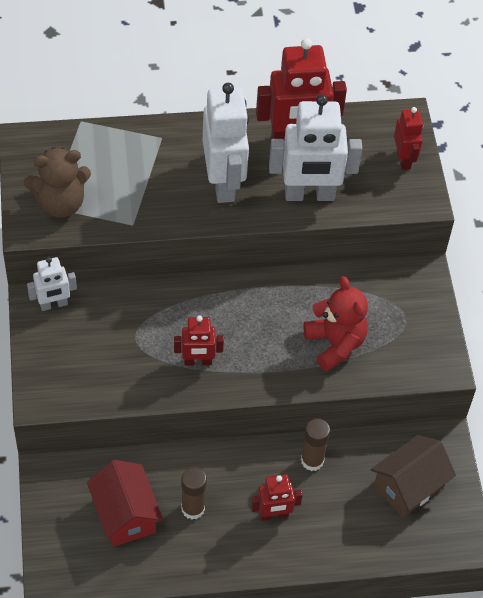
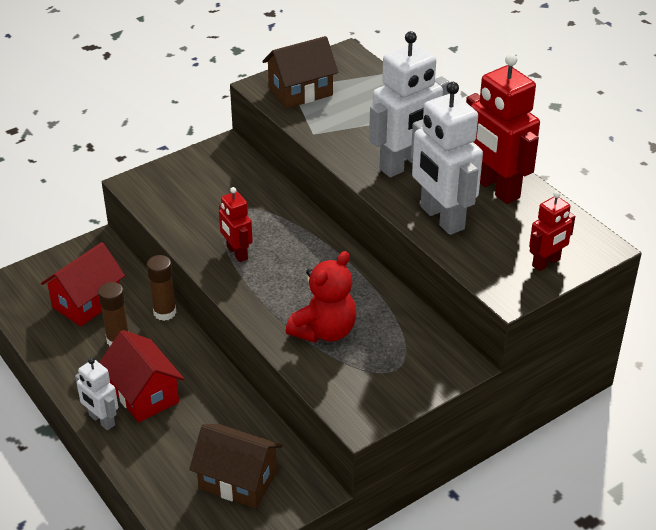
camera: 65 degrees right, 15 degrees down
(53, 304) = (231, 156): white robot -> white robot (101, 420)
(60, 203) = (300, 92): brown teddy bear -> brown house
(274, 515) = (144, 394): red robot -> red house
(312, 460) = (219, 398): brown glue stick -> brown glue stick (164, 312)

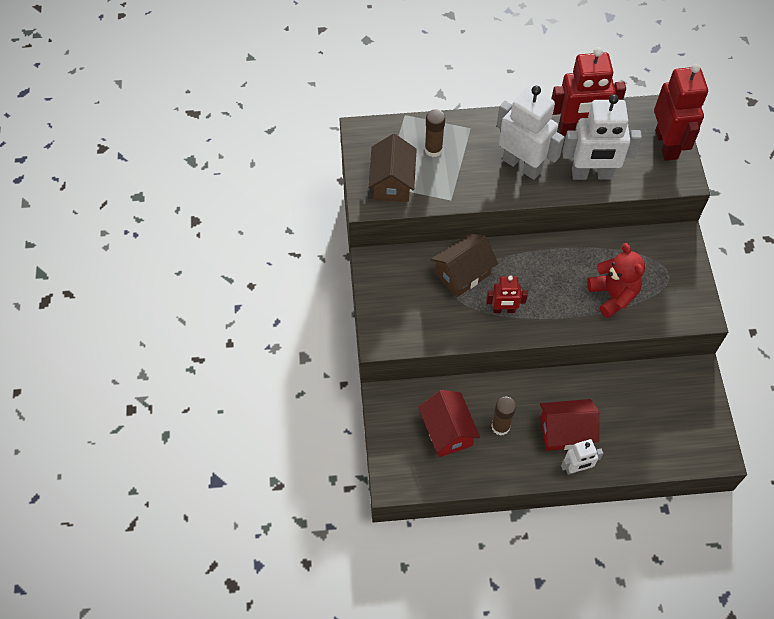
camera: 60 degrees left, 20 degrees up
(164, 312) = (488, 385): brown glue stick -> brown glue stick (433, 150)
(238, 480) = (672, 409): brown house -> brown house (462, 274)
(404, 165) = (522, 165): white robot -> white robot turned 45 degrees counterclockwise
(546, 263) = (667, 144): red robot -> red robot, size x1.85

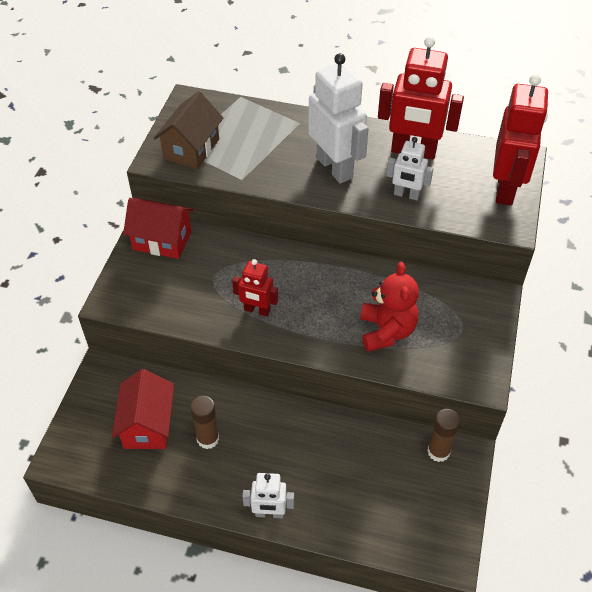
camera: 20 degrees right, 10 degrees down
(433, 150) = (250, 132): brown glue stick -> brown glue stick (438, 451)
(462, 274) = (233, 264): brown house -> none
(565, 432) = (277, 469): red house -> red house (162, 240)
(591, 174) = (406, 195): white robot -> white robot, size x0.54

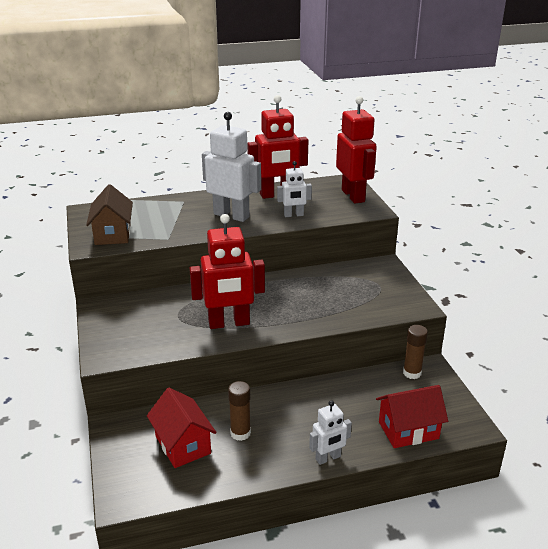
camera: 30 degrees left, 20 degrees down
(162, 240) = (116, 309): red house -> red house (408, 430)
(257, 310) = (229, 323): red robot -> red robot, size x1.85
(386, 331) = (332, 303): red teddy bear -> none

